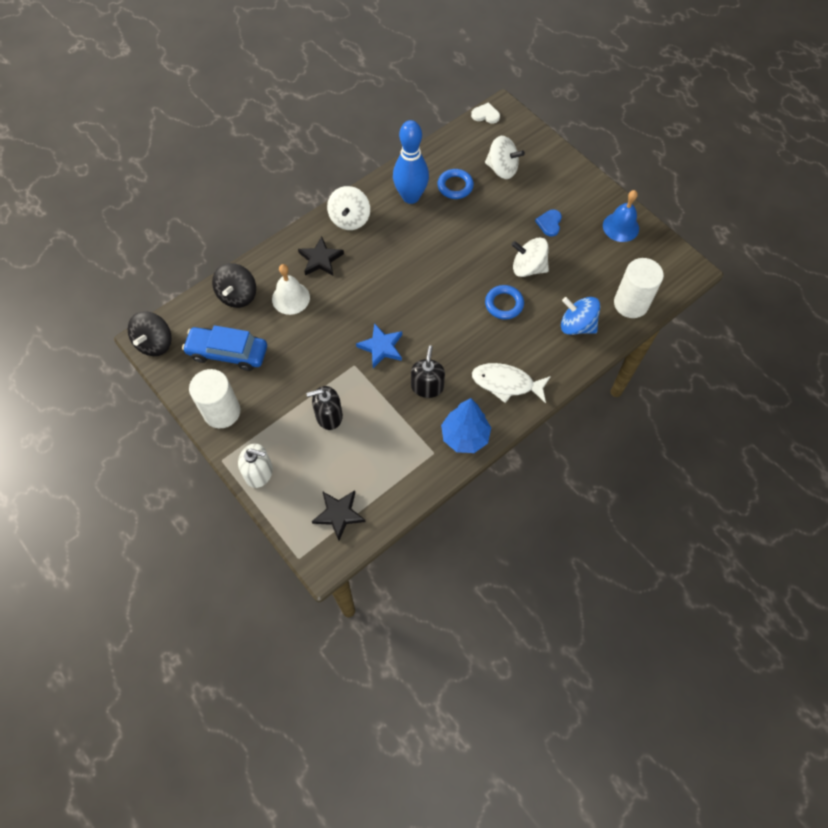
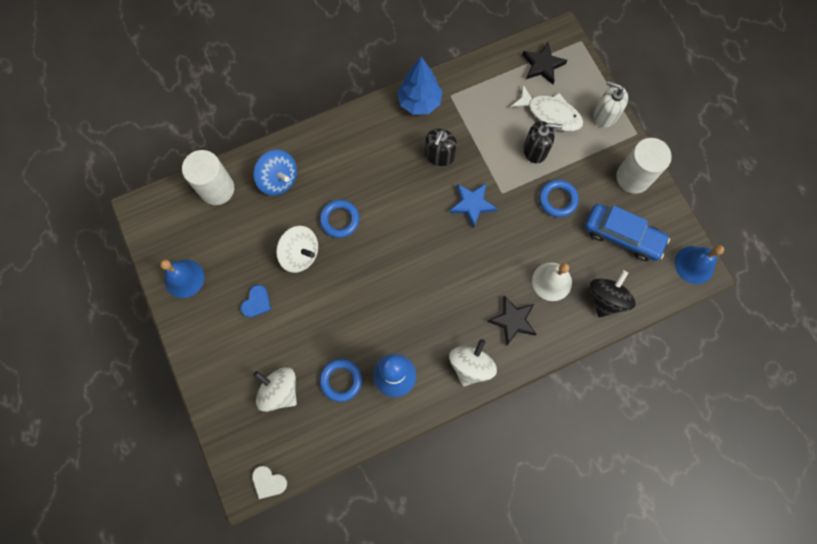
camera: 165 degrees left, 10 degrees up
(155, 343) = (694, 264): black spinning top -> blue bell
(297, 371) = (557, 199): none -> blue ring
(506, 383) = (366, 140): white fish -> white fish (550, 113)

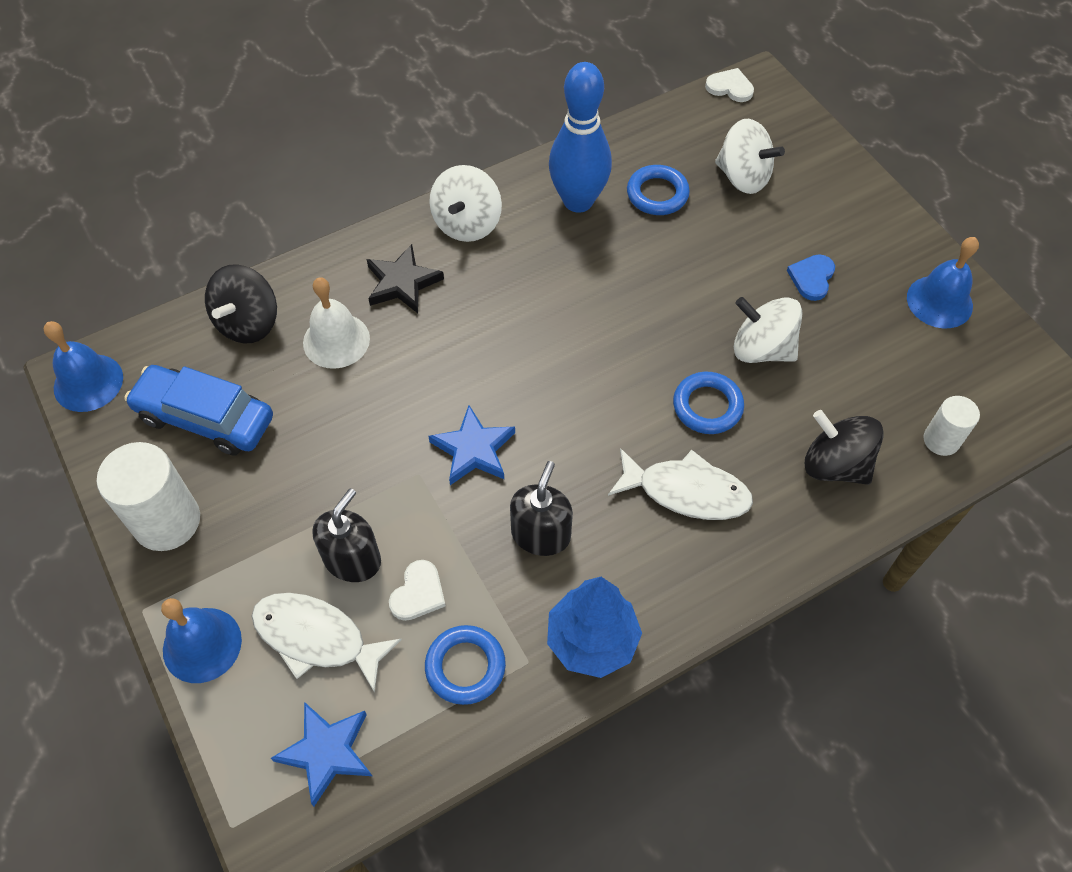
camera: 175 degrees right, 15 degrees down
(217, 189) = (941, 440): white cylinder -> white cylinder, size x0.57
(278, 180) = (835, 465): blue spinning top -> black spinning top
(361, 171) = (686, 491): none -> white fish
(502, 130) = (418, 593): none -> white heart
(535, 150) = (352, 559): black soap dispenser -> black soap dispenser turned 120 degrees clockwise
(542, 65) = (327, 752): black star -> blue star
(557, 199) = (316, 470): blue ring -> blue ring (465, 667)
(605, 115) = (202, 644): white soap dispenser -> blue bell

